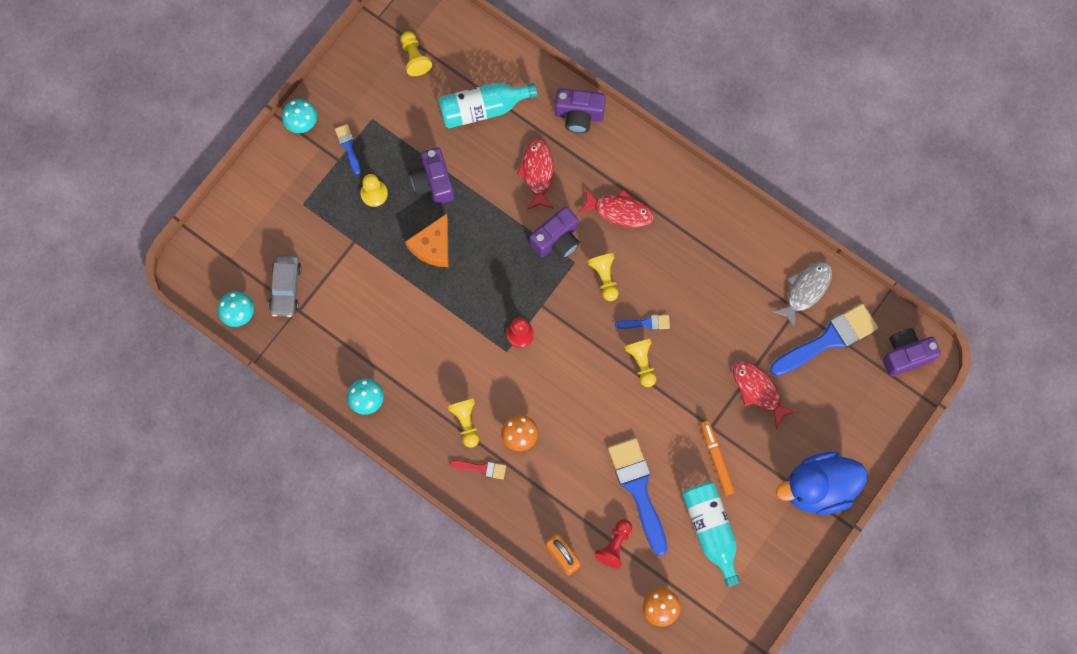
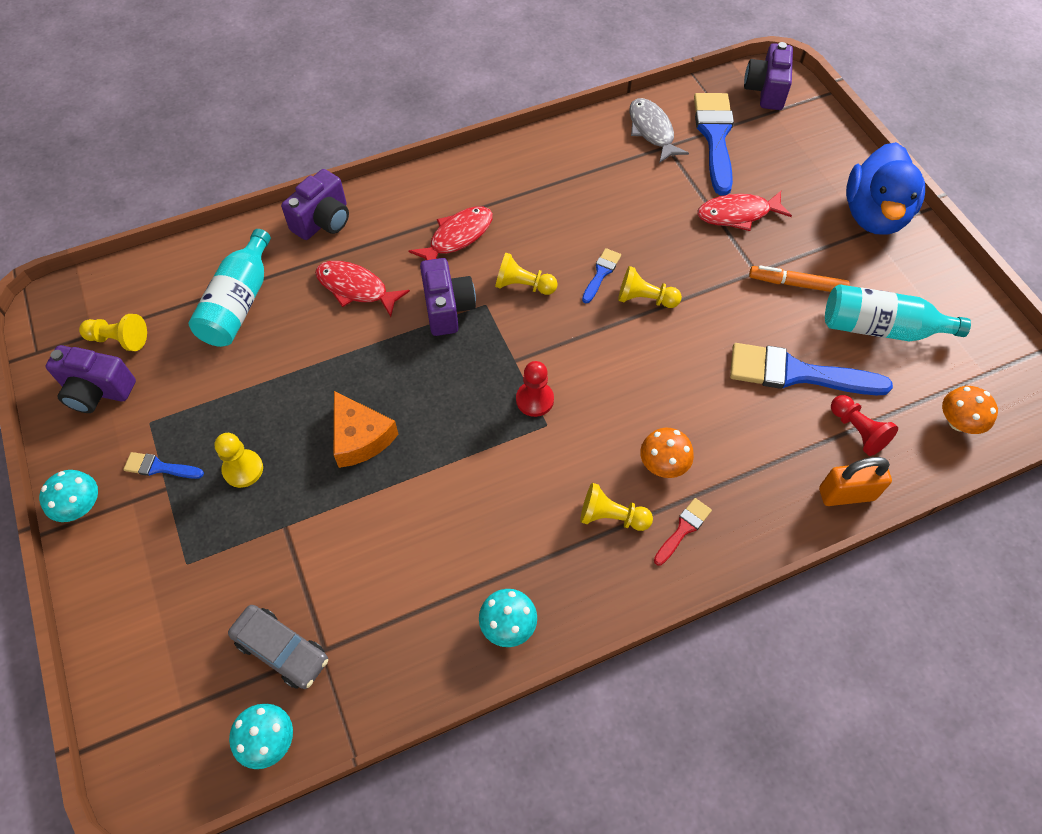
camera: 60 degrees left, 15 degrees down
(433, 182) = (283, 396): purple camera -> purple camera (98, 391)

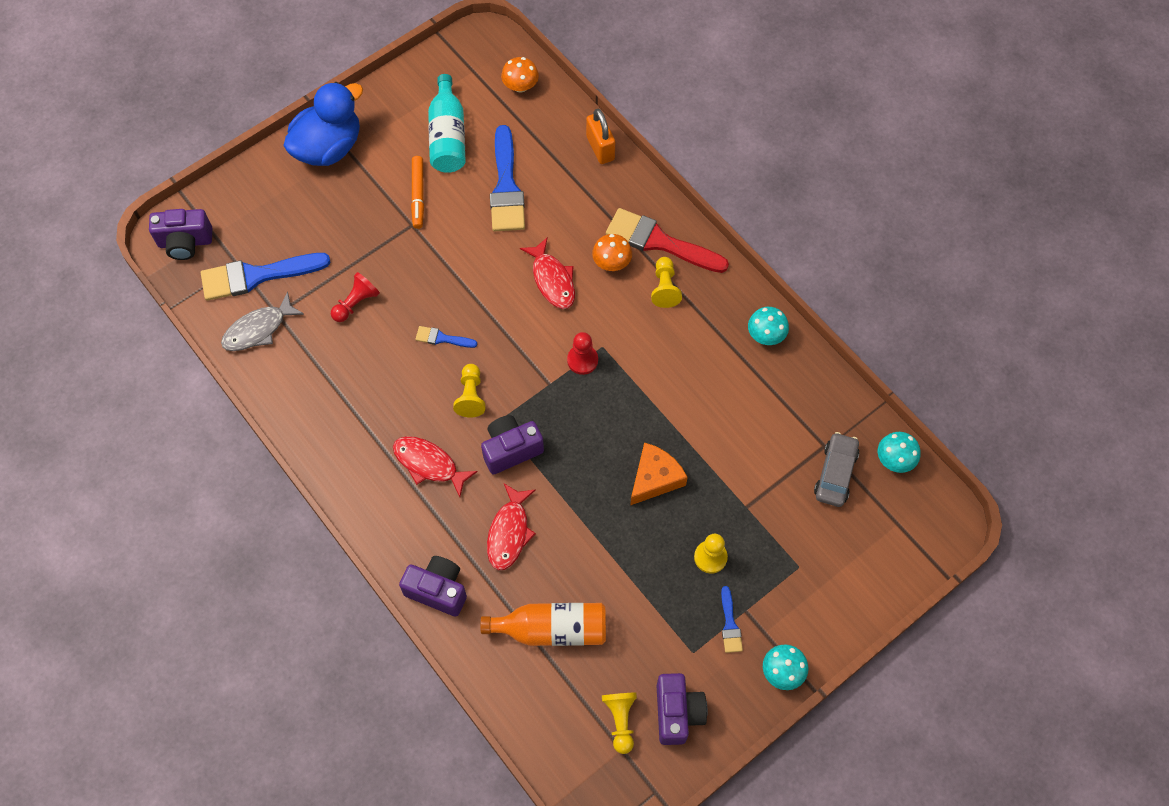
camera: 105 degrees left, 5 degrees up
(239, 303) = (552, 629): turquoise bottle -> orange bottle
(645, 299) = (461, 300): yellow pawn -> none
(683, 529) = (659, 242): red brush -> red brush, size x2.12
(738, 214) = (350, 246): red fish -> red fish (552, 280)
(857, 431) = (546, 145): red pawn -> red pawn (356, 303)
(874, 215) = (329, 147): blue duck -> blue duck turned 45 degrees counterclockwise

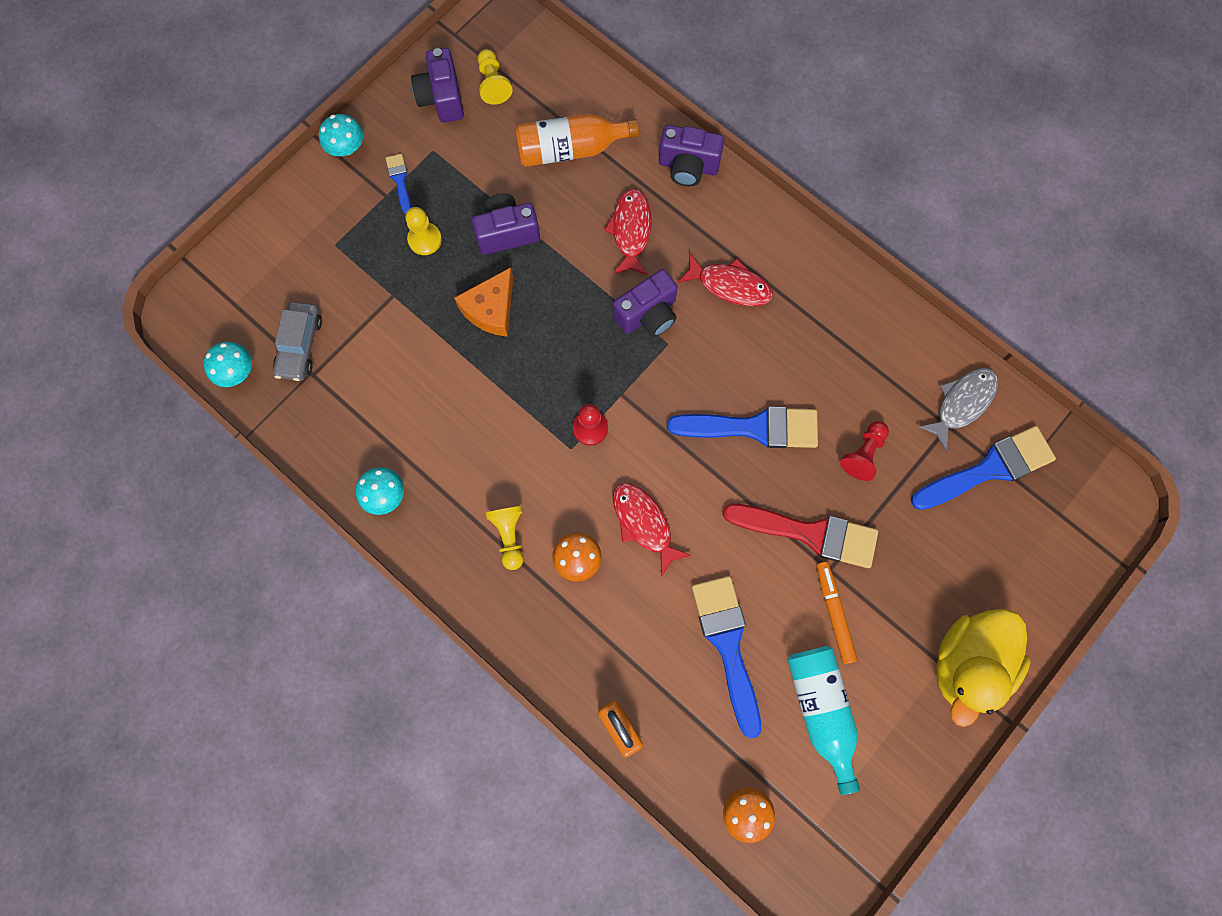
camera: 170 degrees right, 10 degrees up
(185, 242) = (1089, 498): purple camera -> purple camera (507, 232)
(329, 147) = (968, 664): blue duck -> yellow duck
(442, 338) = (753, 428): blue brush -> blue brush, size x2.12
(471, 396) = (704, 366): yellow pawn -> none
(659, 242) = (523, 598): red brush -> red brush (810, 533)

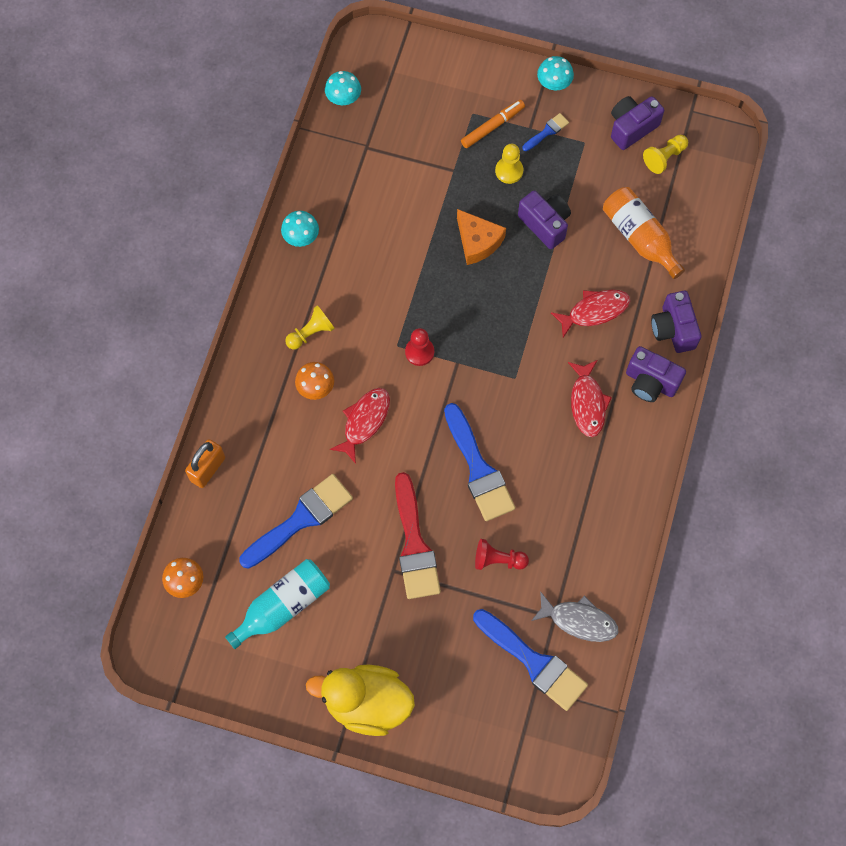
camera: 65 degrees right, 5 degrees down
(300, 345) = (383, 128): grey car -> none
(491, 309) = (477, 241): orange cheese -> orange cheese turned 135 degrees counterclockwise
(647, 314) = (531, 353): purple camera -> purple camera (650, 382)
(834, 613) = (360, 587): orange marker -> orange marker (492, 126)

